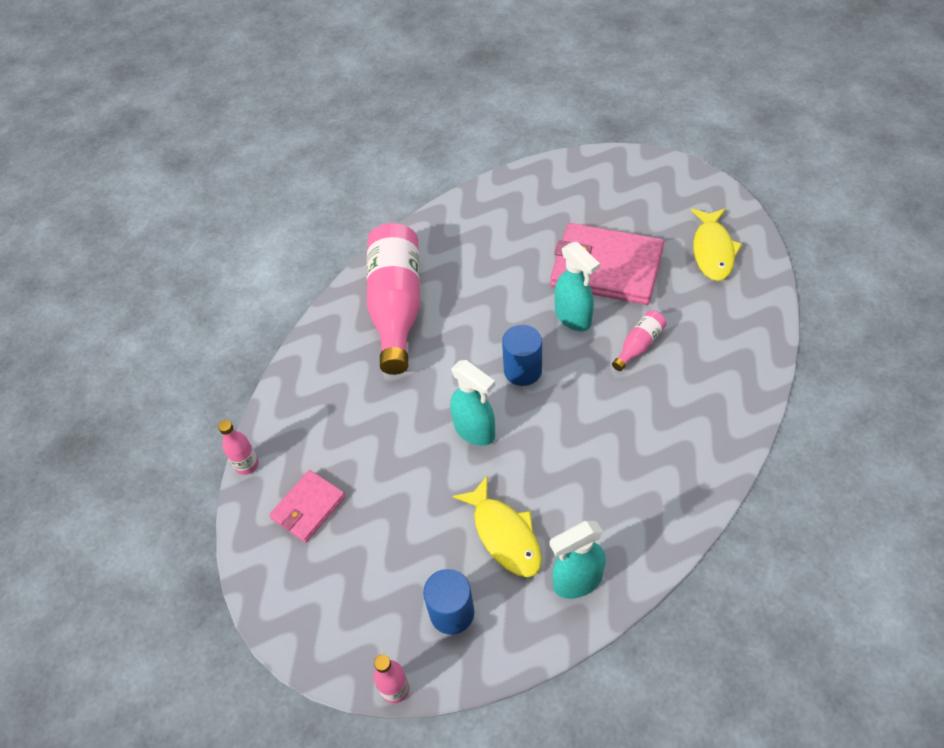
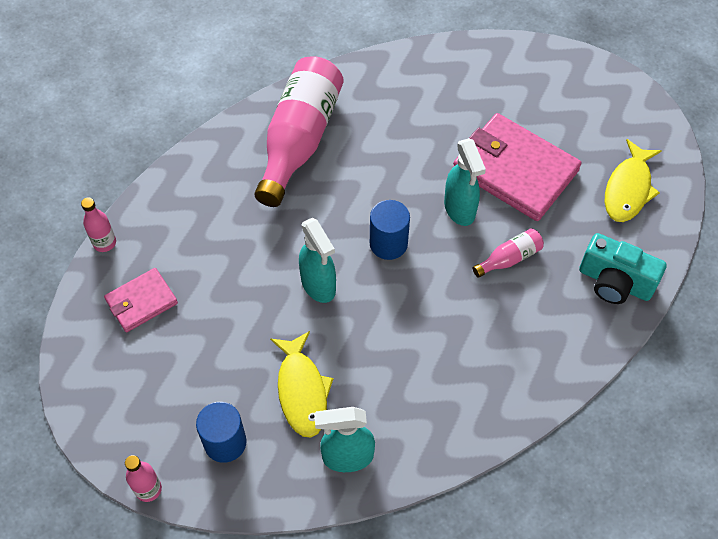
camera: 15 degrees right, 5 degrees up
(741, 333) = (615, 282): none -> turquoise camera

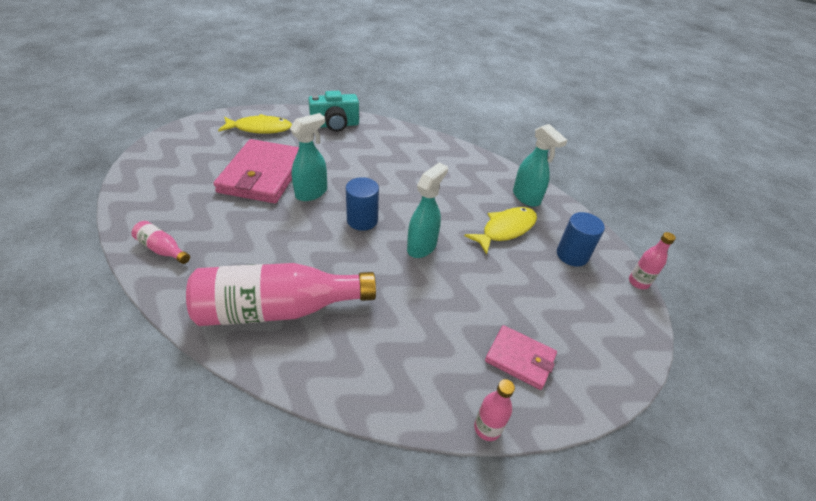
camera: 120 degrees left, 15 degrees down
(509, 258) = (341, 164): pink bottle -> pink bottle (162, 249)
(615, 282) = (335, 125): turquoise camera -> turquoise camera turned 75 degrees clockwise

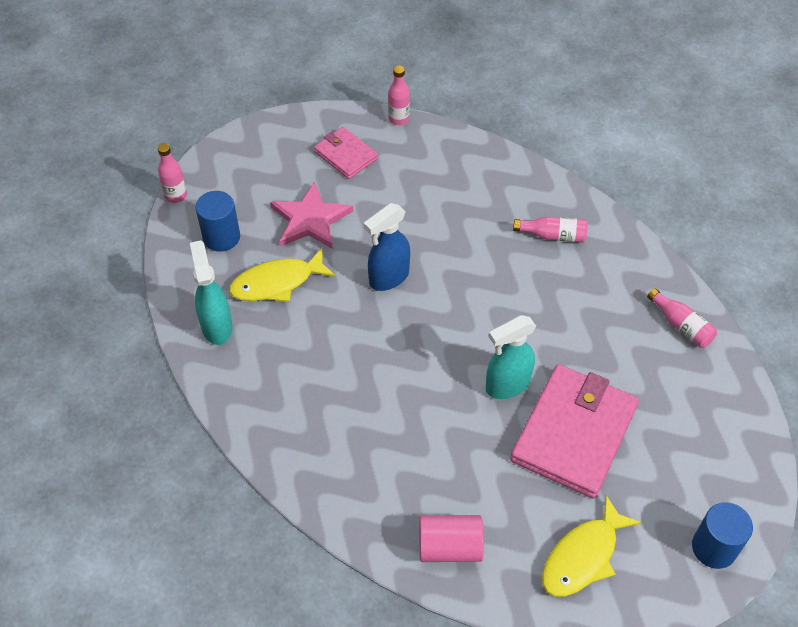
camera: 160 degrees left, 10 degrees up
(260, 128) = (583, 556): yellow fish -> yellow fish turned 60 degrees counterclockwise
(278, 309) = (553, 235): pink bottle -> pink bottle, size x0.43
(335, 125) = (450, 547): turquoise camera -> pink cylinder
(362, 220) = (449, 327): blue cylinder -> blue cylinder (714, 547)
(422, 246) = (388, 278): turquoise spray bottle -> blue spray bottle
(512, 282) = (310, 219): none -> pink star

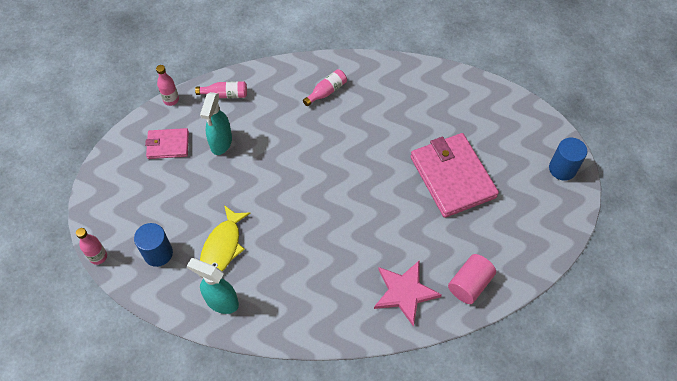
camera: 50 degrees left, 5 degrees up
(310, 219) = (195, 197): pink star -> pink star (404, 292)
(388, 278) = (276, 188): blue spray bottle -> none
(507, 385) = (398, 184): turquoise spray bottle -> turquoise spray bottle (221, 143)
(583, 556) = (523, 227): yellow fish -> none
(681, 326) = (433, 83): pink bottle -> pink bottle (225, 94)

